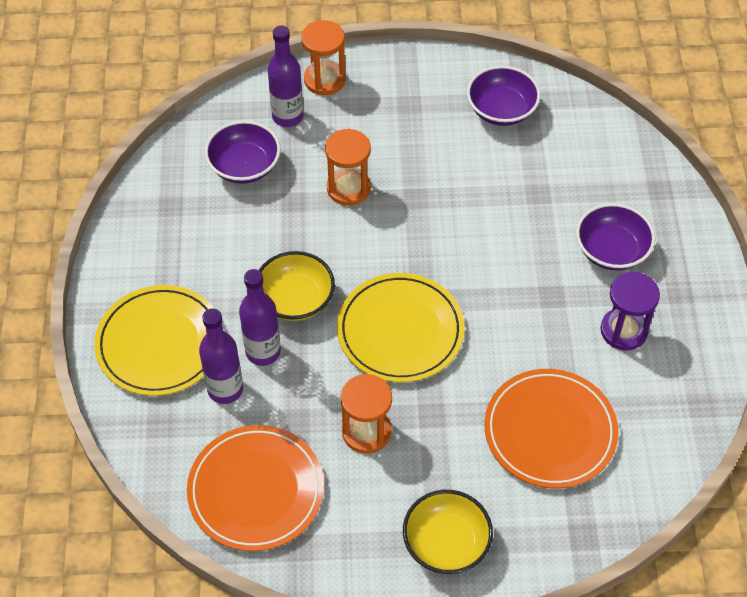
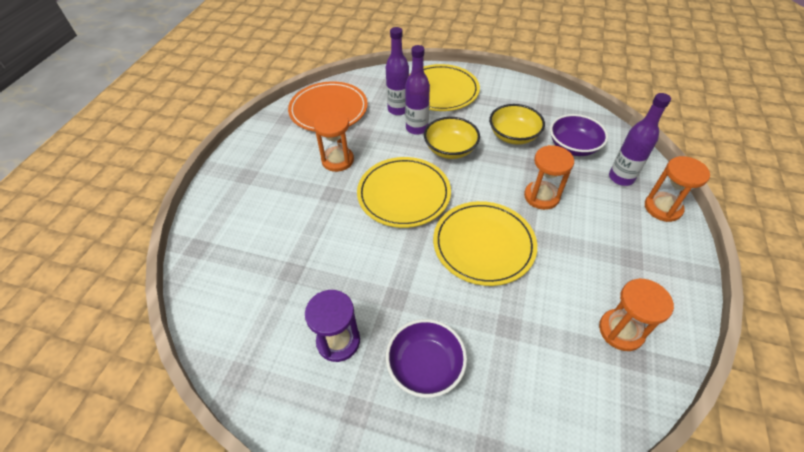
camera: 110 degrees right, 5 degrees down
(446, 231) = (483, 245): none -> yellow plate
(446, 543) = (244, 177): yellow bowl -> yellow bowl (513, 136)
(501, 110) = (621, 331): purple bowl -> orange hourglass
(550, 431) = (281, 255): orange plate -> none

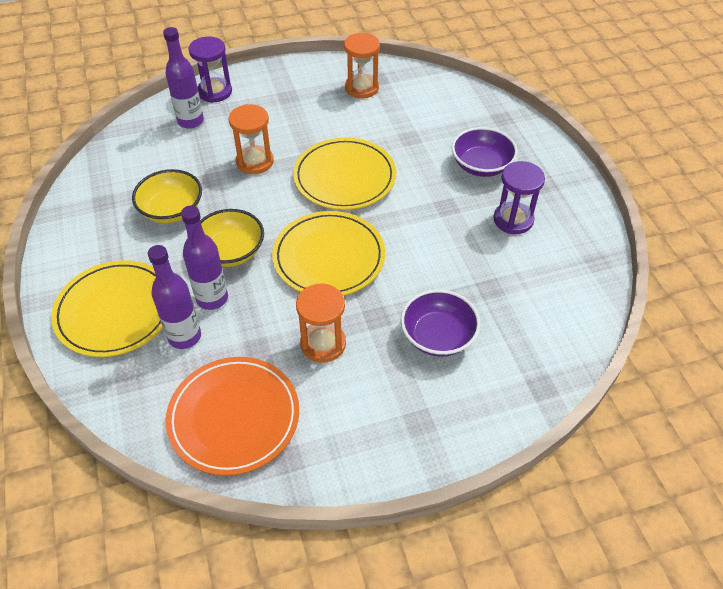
camera: 125 degrees left, 0 degrees up
(573, 147) = (162, 162): purple bowl -> purple bowl (438, 336)
(662, 208) = (215, 92): orange hourglass -> purple hourglass

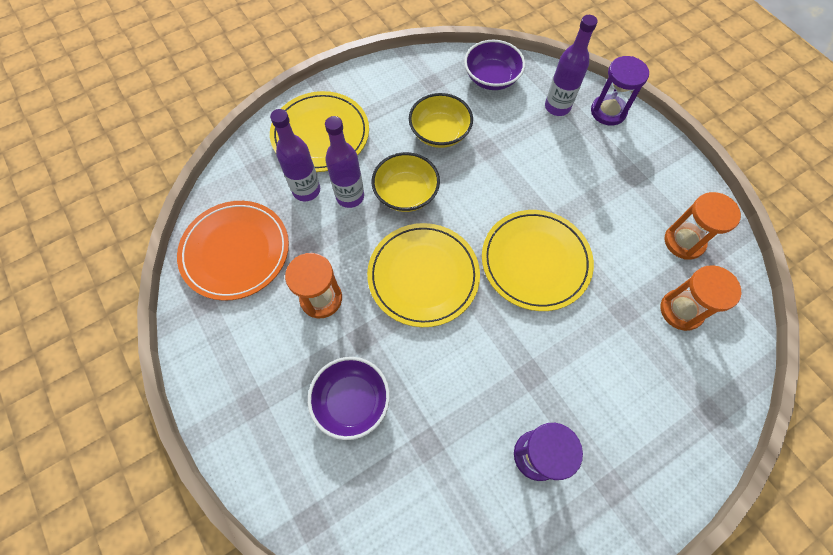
camera: 75 degrees right, 15 degrees up
(255, 162) = (525, 176): orange hourglass -> orange hourglass (681, 310)
(481, 165) = (612, 402): purple bowl -> purple bowl (491, 78)

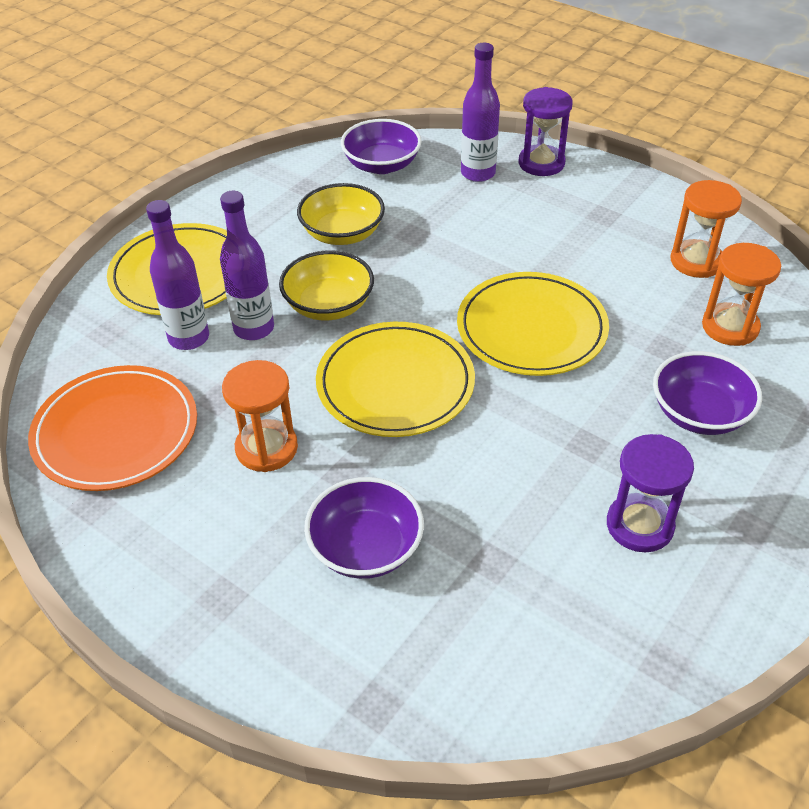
camera: 20 degrees left, 20 degrees down
(622, 378) = (699, 413): none -> purple bowl

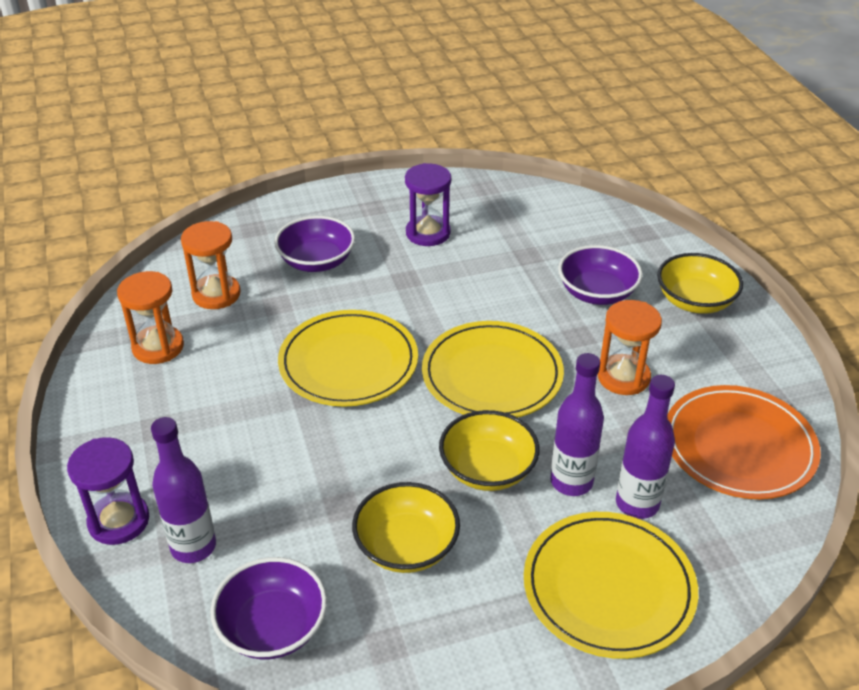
camera: 145 degrees left, 5 degrees down
(238, 604) = (695, 301): none -> yellow bowl

